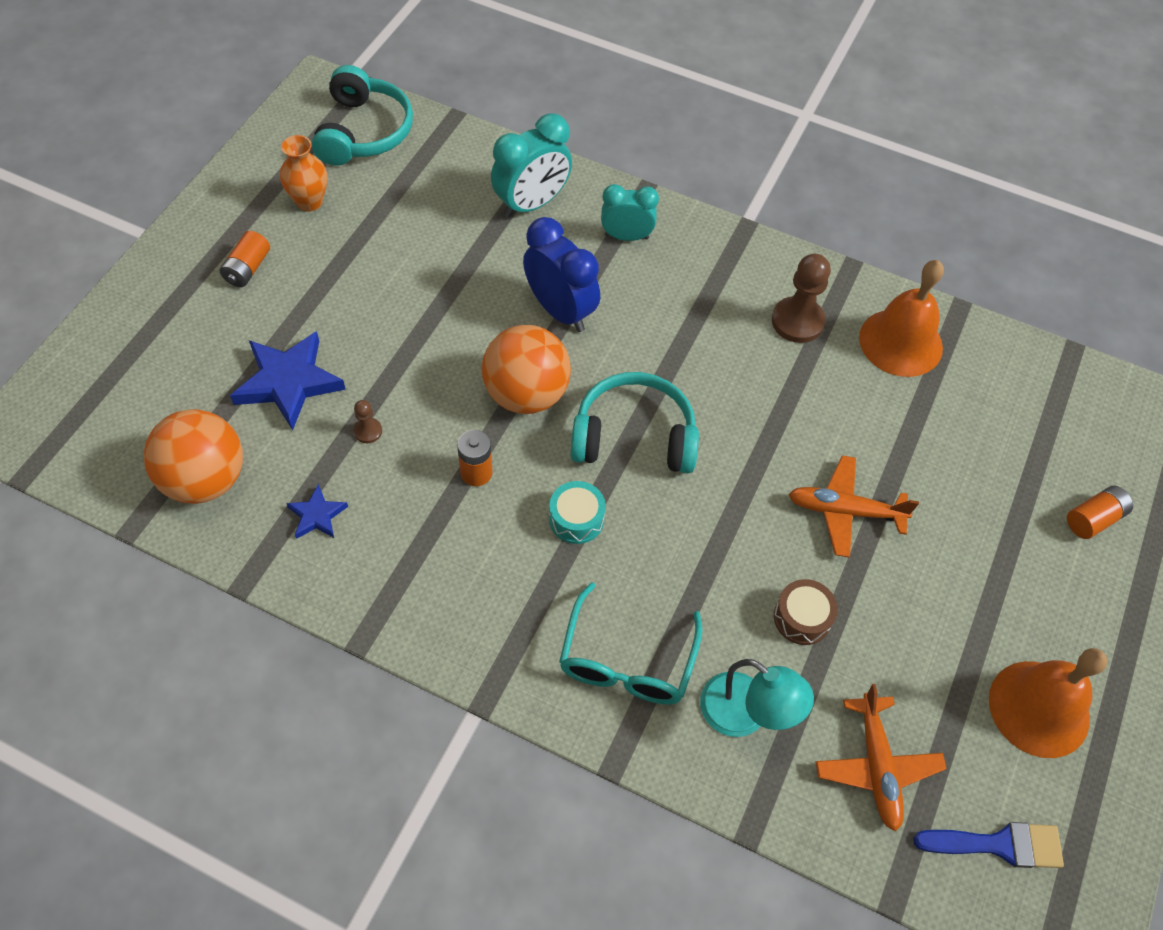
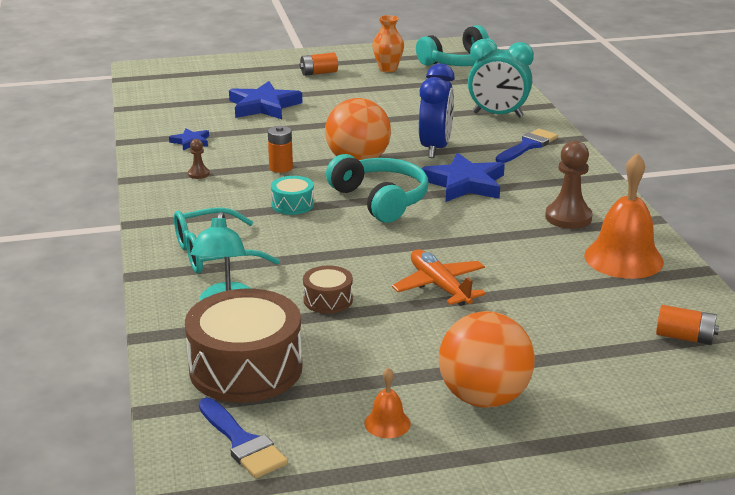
camera: 55 degrees right, 30 degrees down
(205, 480) = (174, 111): orange ball -> orange ball (484, 398)
(368, 431) = (263, 133): brown pawn -> brown pawn (198, 174)
(626, 236) = (528, 146): turquoise clock -> blue brush
(661, 345) = (465, 184): none -> blue star
(877, 767) = (246, 368): orange plane -> brown drum
(1039, 708) = (387, 423): orange bell -> orange bell, size x0.47
(1093, 519) = (607, 393): orange battery -> orange battery (684, 337)

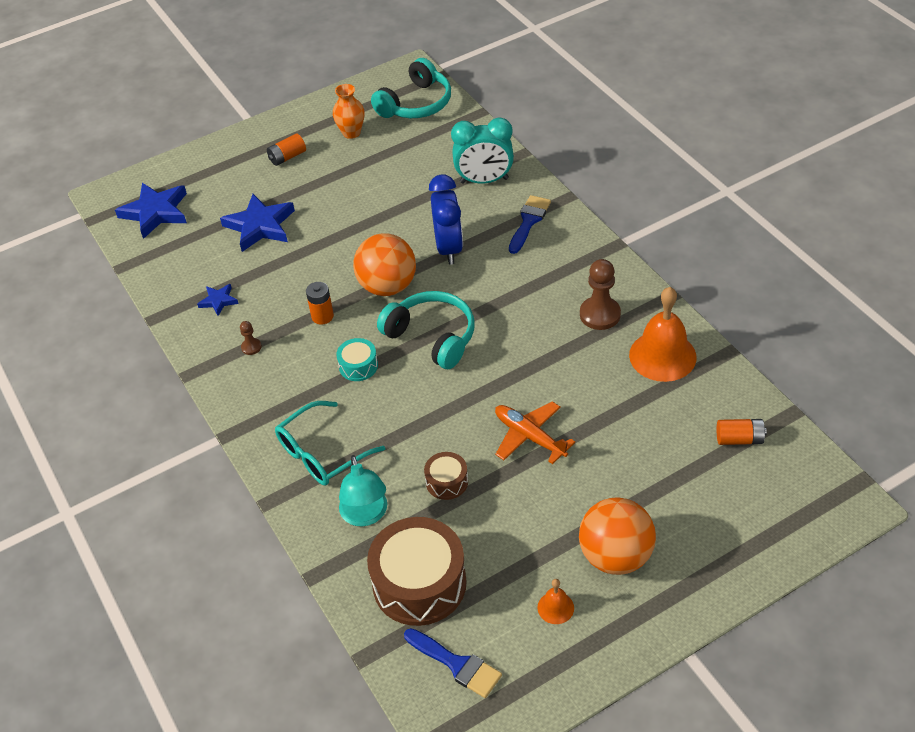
camera: 15 degrees left, 20 degrees up
(465, 184) = (495, 292): blue star -> blue star (156, 212)

